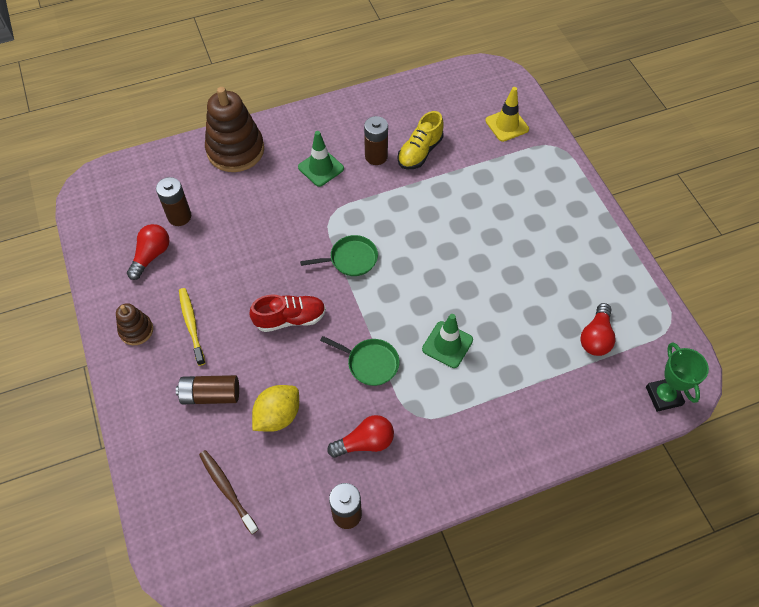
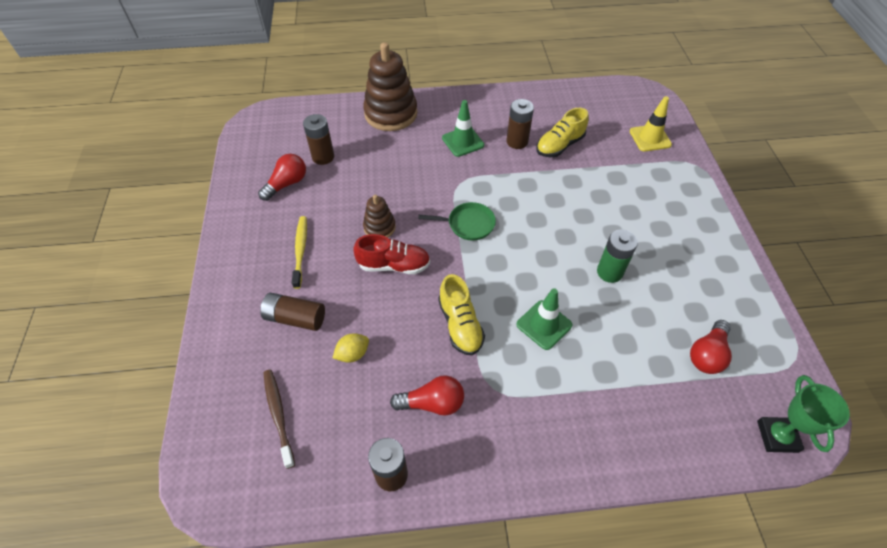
camera: 15 degrees right, 5 degrees down
(136, 330) = (249, 244): brown stacking toy -> brown stacking toy (379, 227)
(278, 416) = (353, 354): yellow lemon -> yellow lemon, size x0.64
(370, 363) = (460, 325): green pan -> yellow shoe
(496, 278) = (609, 272): none -> green battery

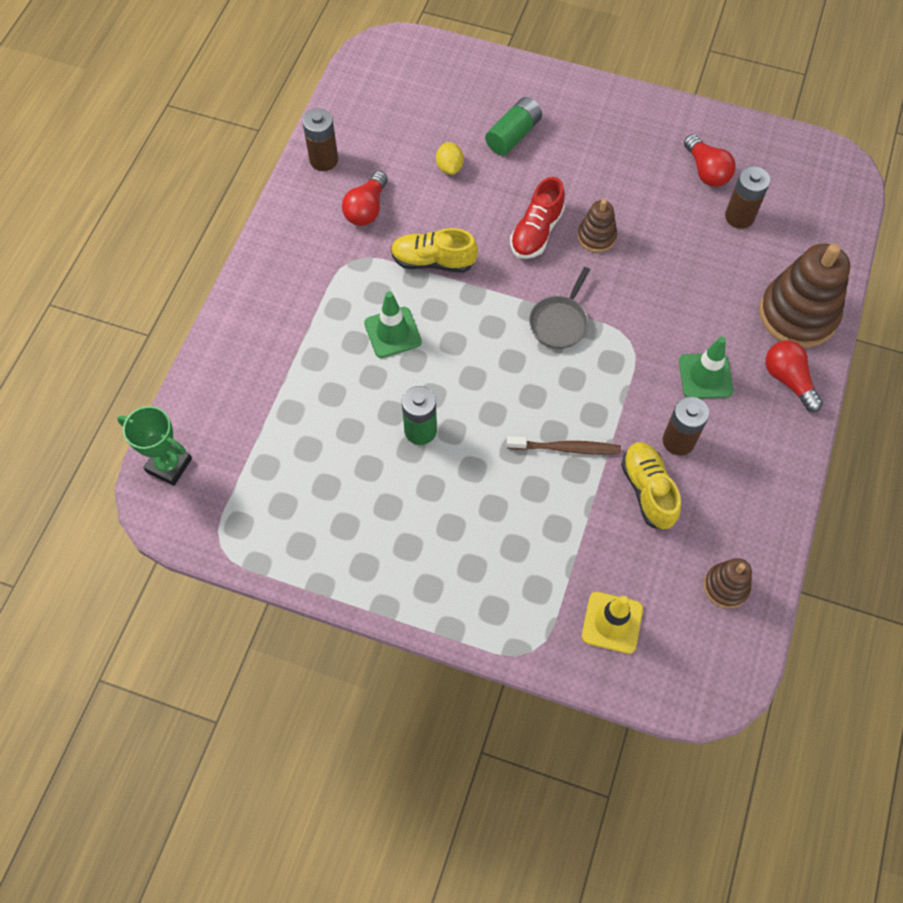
camera: 115 degrees right, 10 degrees up
(278, 415) = (419, 101): brown toothbrush -> brown toothbrush (565, 448)
(295, 318) = (513, 135): brown battery -> green battery
(300, 251) = (597, 159): yellow toothbrush -> none
(468, 224) = (559, 322): green pan -> grey pan
(590, 102) = (726, 586): none -> brown stacking toy
(707, 354) = (276, 462): red light bulb -> red light bulb (788, 380)

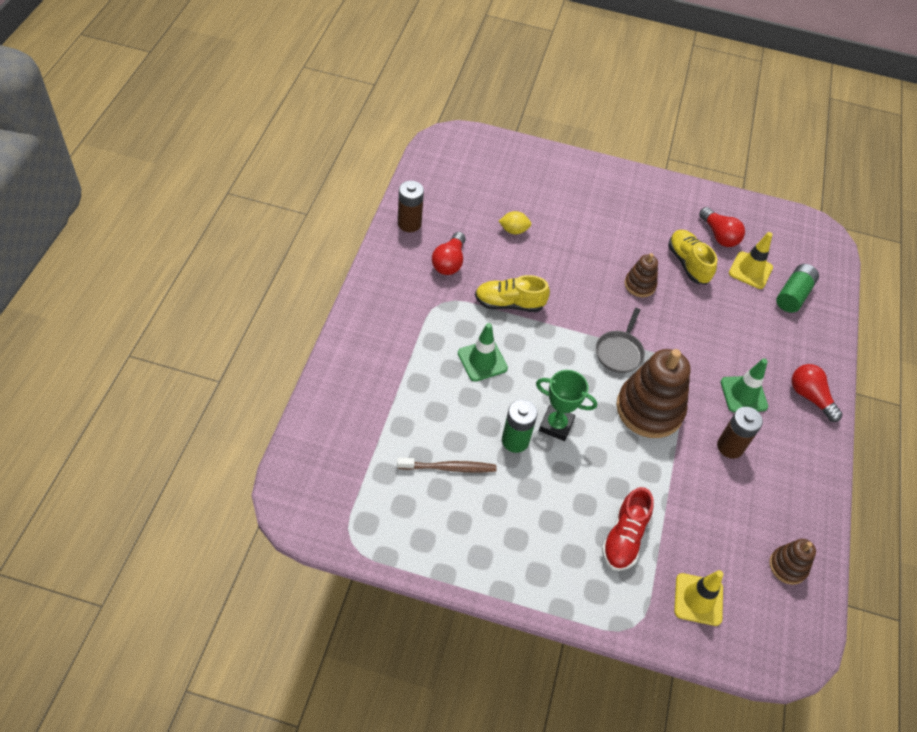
camera: 10 degrees left, 10 degrees down
(169, 465) = (299, 473): green trophy -> green trophy (556, 425)
(449, 167) = (513, 230): yellow lemon -> yellow lemon turned 75 degrees counterclockwise
(513, 135) = (562, 206): green battery -> green battery (793, 295)
(536, 232) = (591, 281): red shoe -> red shoe (624, 538)
(565, 448) = (638, 454): brown toothbrush -> brown toothbrush (448, 468)
(648, 490) = (711, 487): yellow shoe -> yellow shoe (688, 263)
(739, 217) = (750, 270): brown battery -> yellow traffic cone
(798, 314) = (808, 345): brown stacking toy -> brown stacking toy (649, 409)

